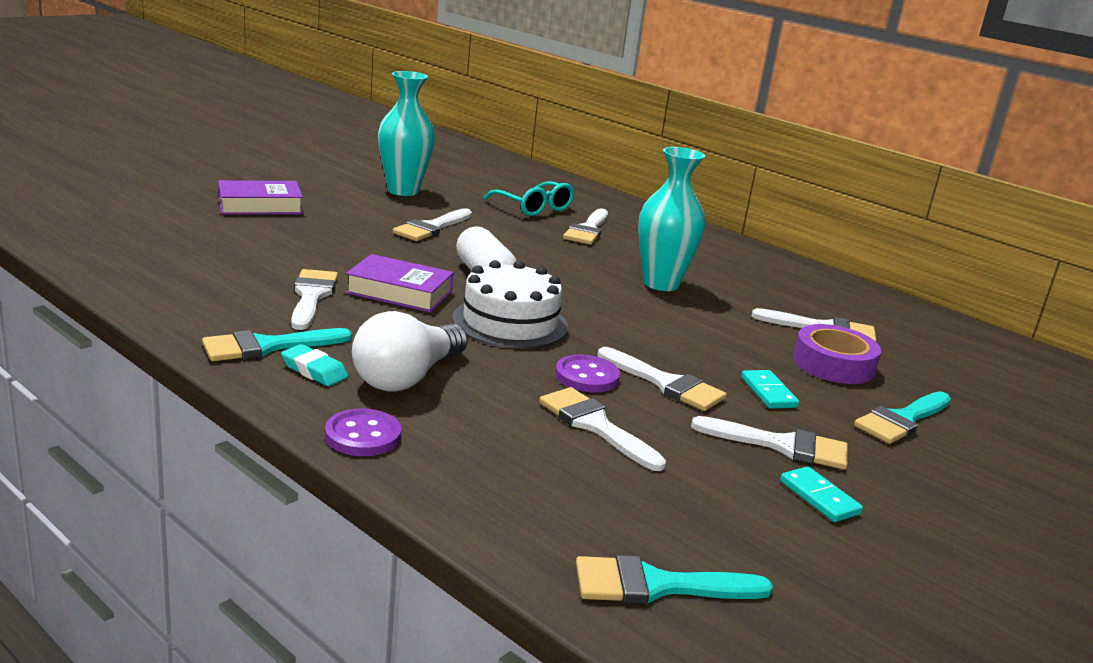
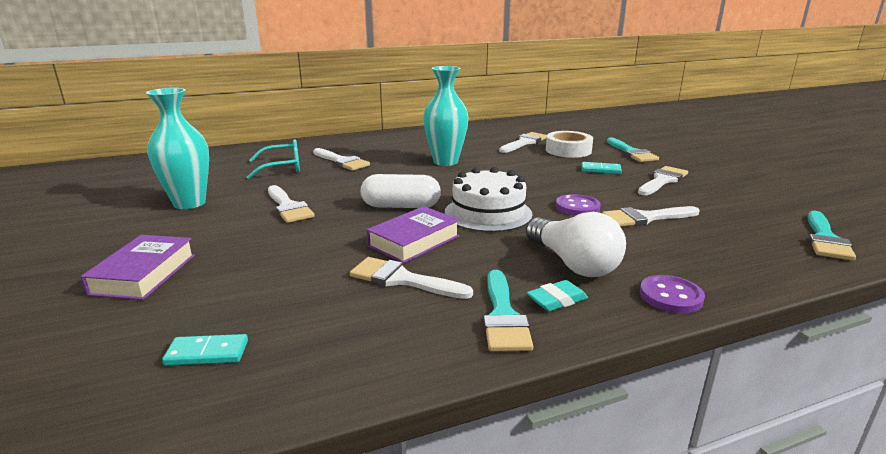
camera: 60 degrees left, 0 degrees up
(666, 383) = (589, 189): white brush -> none
(819, 497) = (716, 185): turquoise domino -> turquoise domino (207, 353)
(833, 364) = (568, 150): purple tape -> white tape

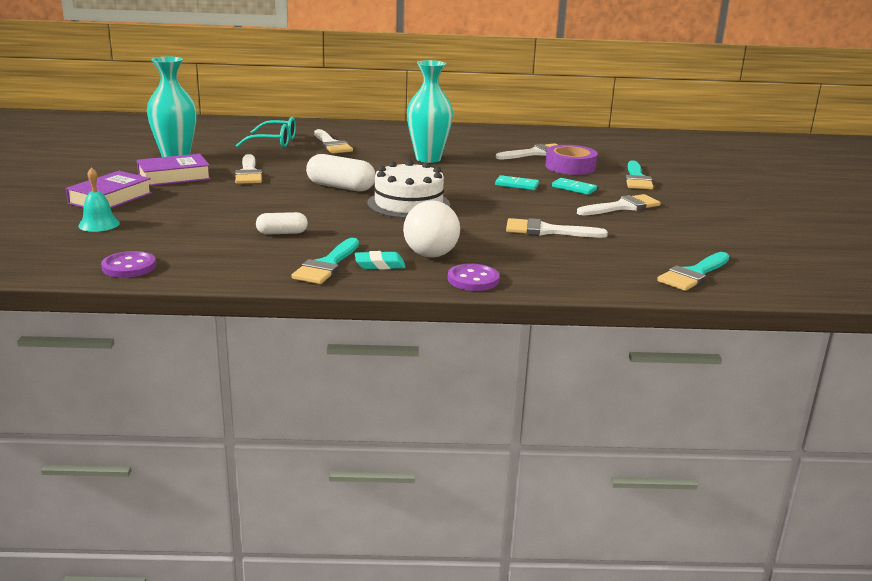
camera: 20 degrees right, 0 degrees up
(154, 321) = (99, 224): none -> turquoise bell
(207, 353) = (118, 245): turquoise domino -> turquoise domino (517, 185)
(402, 279) = (282, 233): white brush -> white capsule
(414, 241) = (320, 212): purple book -> purple book (174, 177)
(568, 150) = (570, 167): white tape -> purple tape
(577, 207) = (497, 213): purple button -> purple button (129, 267)

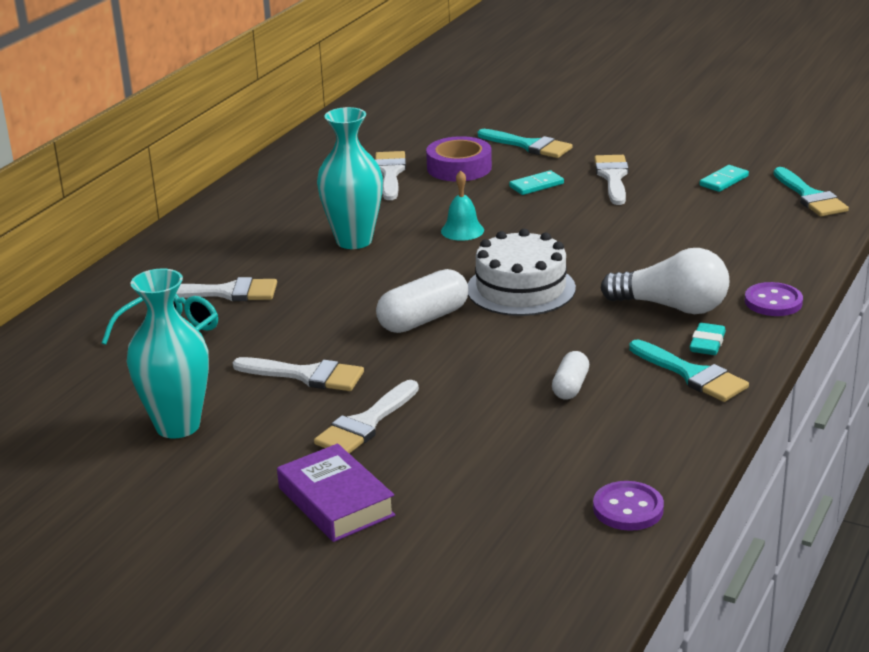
camera: 60 degrees left, 5 degrees up
(99, 224) = (448, 520): turquoise bell -> turquoise bell (462, 230)
(174, 177) = (273, 437): purple book -> none
(517, 185) = (500, 212): turquoise domino -> turquoise domino (723, 181)
(547, 231) = (659, 232): white brush -> white brush (365, 424)

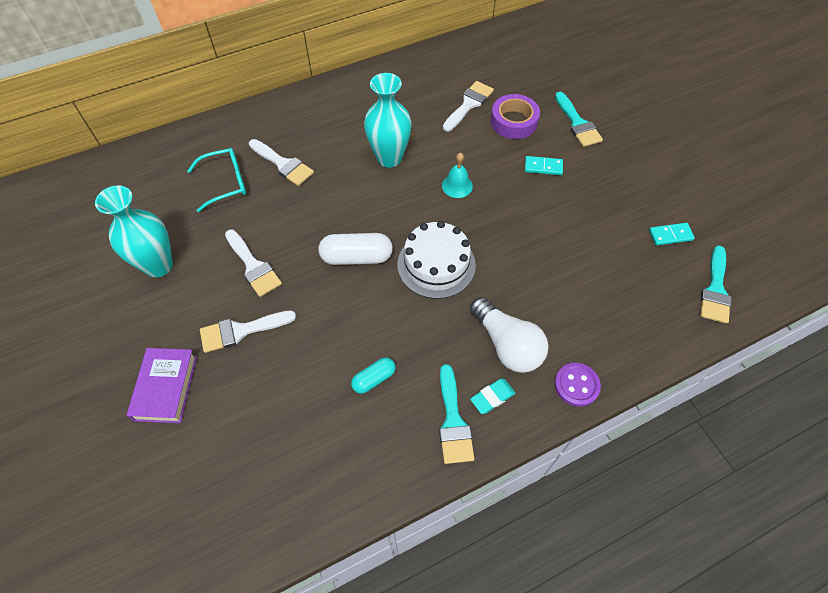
camera: 35 degrees right, 30 degrees up
(570, 386) = (374, 379): white capsule -> turquoise capsule
(612, 177) = (599, 187): white brush -> none
(628, 508) = (295, 518): purple button -> none

